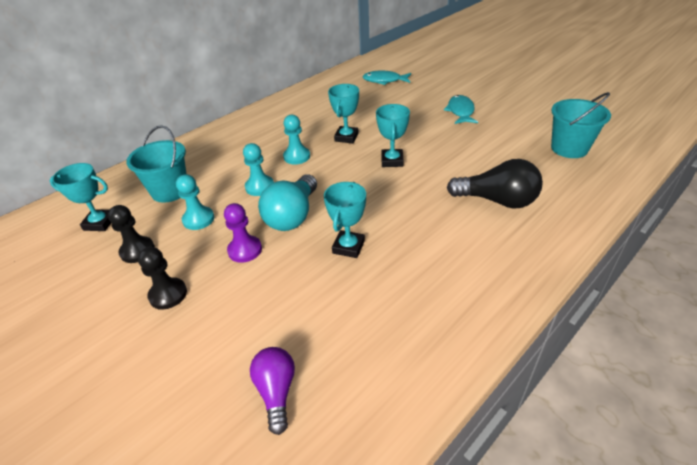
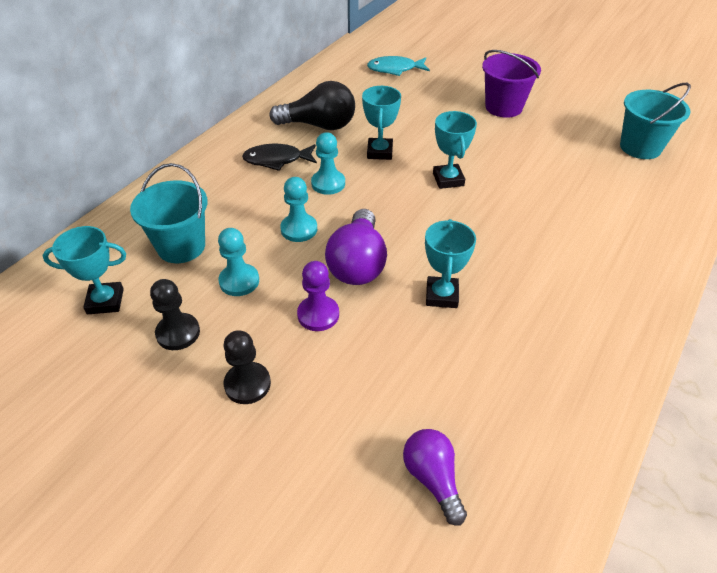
camera: 15 degrees left, 5 degrees up
(266, 137) = (277, 160): none -> black fish
(292, 216) = (358, 264): turquoise light bulb -> purple light bulb
(460, 111) = (503, 107): turquoise fish -> purple bucket
(497, 201) = (586, 219): black light bulb -> black light bulb (319, 125)

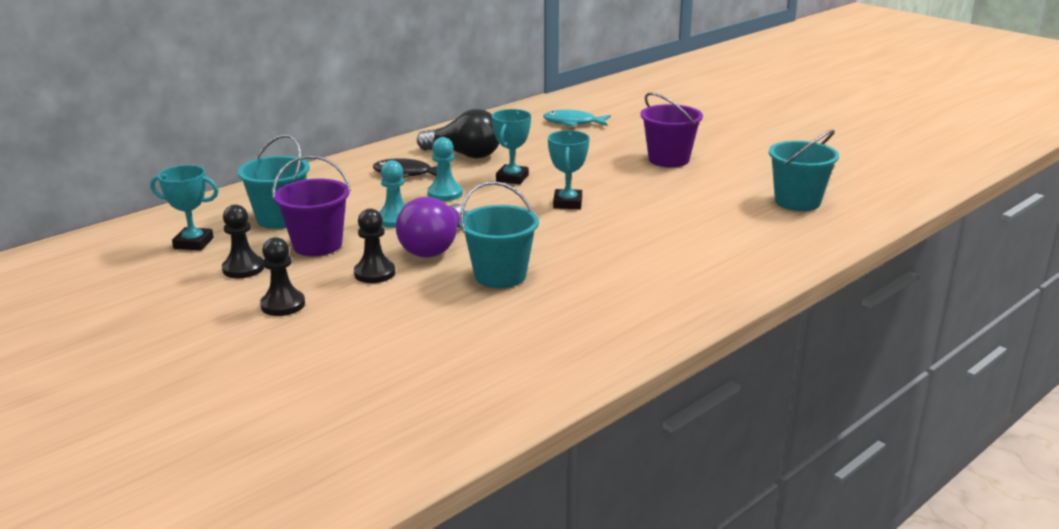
camera: 15 degrees right, 20 degrees down
(239, 281) = (317, 245): turquoise pawn -> purple bucket
(318, 314) = (374, 273): purple pawn -> black pawn
(433, 478) = (406, 379): purple light bulb -> none
(441, 295) = (500, 276): turquoise trophy -> turquoise bucket

